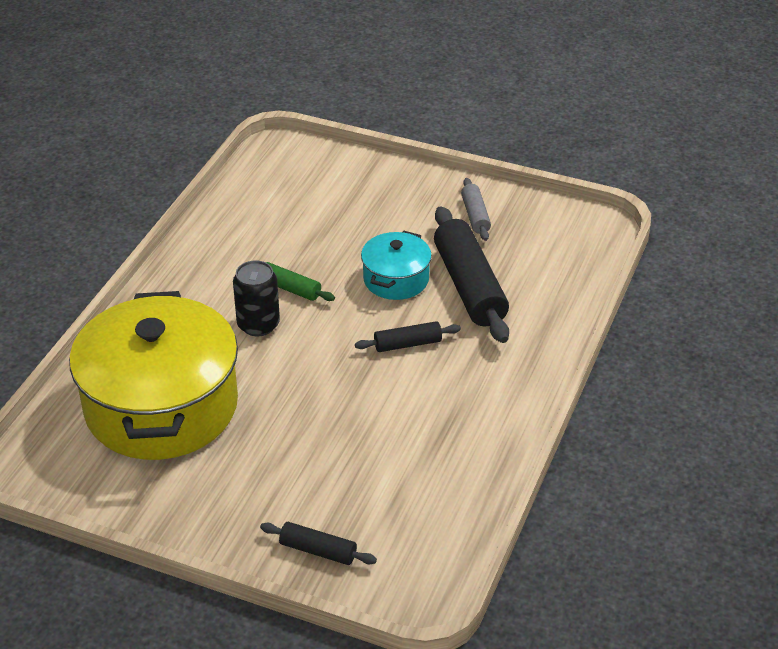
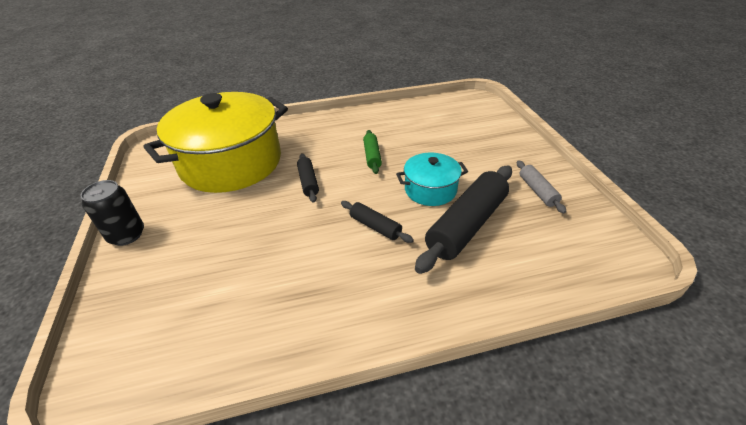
camera: 55 degrees right, 0 degrees up
(258, 325) = (329, 161): black can -> black can (127, 235)
(318, 550) = (129, 291): black rolling pin -> black rolling pin (308, 182)
(475, 215) = (537, 191): grey rolling pin -> grey rolling pin turned 60 degrees counterclockwise

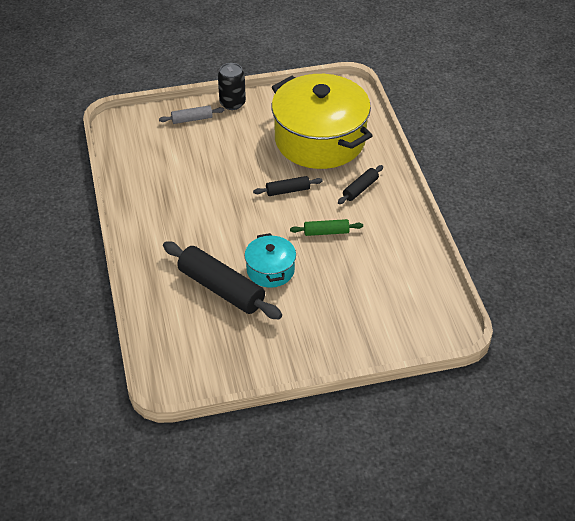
camera: 90 degrees right, 5 degrees up
(375, 226) = (226, 233): black rolling pin -> black rolling pin (360, 189)
(537, 191) = (262, 346): grey rolling pin -> grey rolling pin (192, 119)

